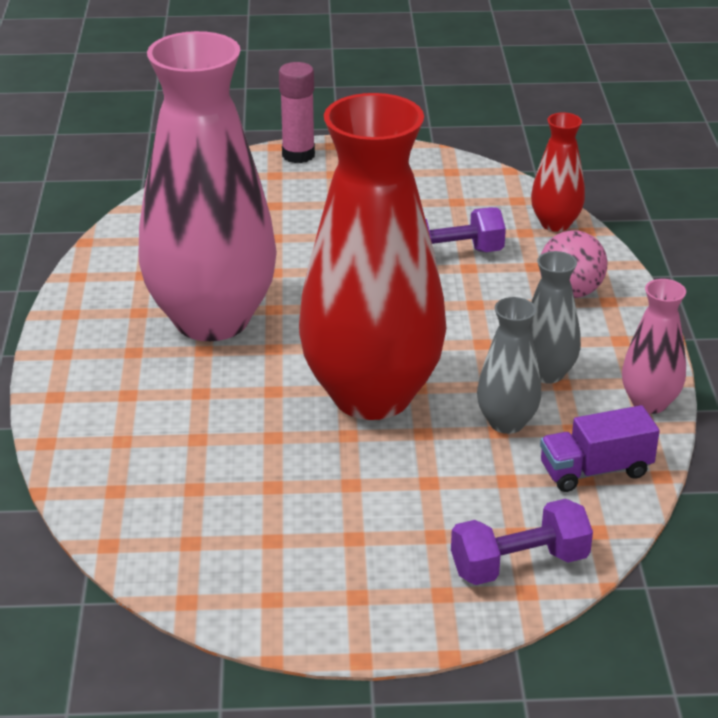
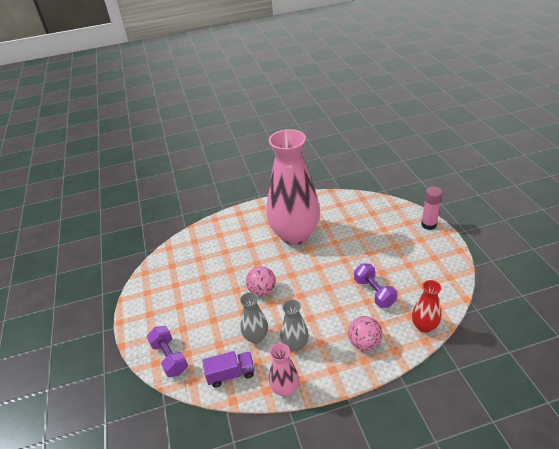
camera: 80 degrees right, 5 degrees up
(372, 395) = (262, 290): red vase -> pink ball
(595, 470) = (231, 374): purple truck -> purple truck turned 105 degrees clockwise

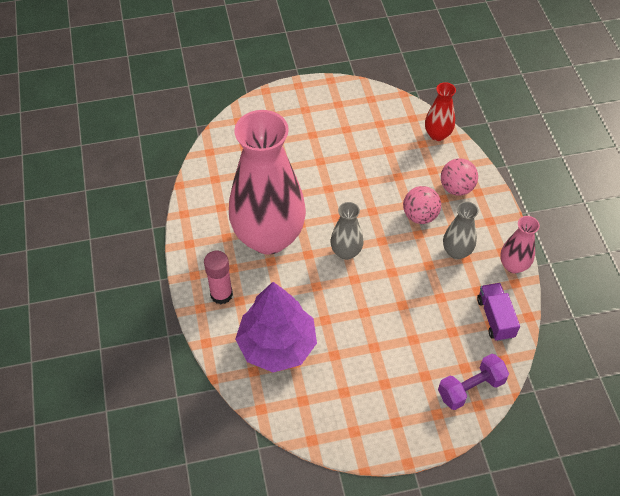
camera: 90 degrees left, 15 degrees up
(211, 249) = (277, 345): none -> purple tree
(256, 337) = (443, 291): grey vase -> grey vase (346, 252)
(262, 290) = (369, 281): pink ball -> pink ball (420, 216)
(374, 292) = (386, 168): purple dumbbell -> none
(428, 224) = (281, 96): pink glue stick -> pink glue stick (221, 294)

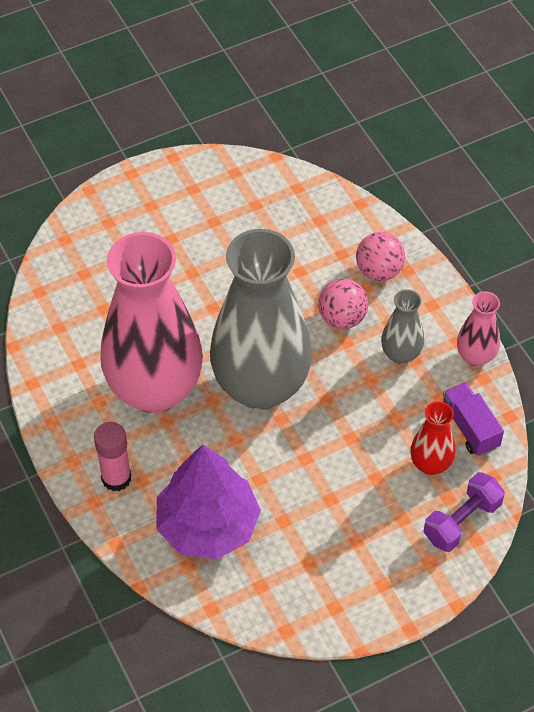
camera: 15 degrees left, 0 degrees up
(346, 252) = (261, 386): grey vase -> grey vase, size x2.30
(437, 134) = (336, 204): red vase -> red vase (430, 464)

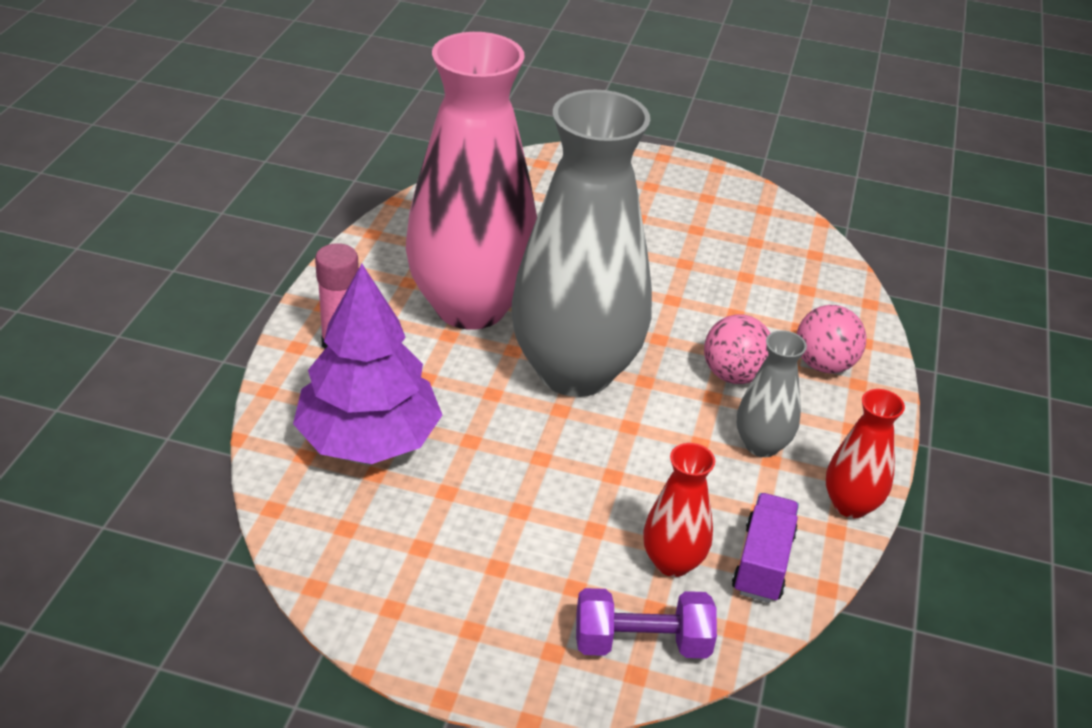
camera: 40 degrees right, 15 degrees down
(475, 356) = (850, 505): pink vase -> red vase

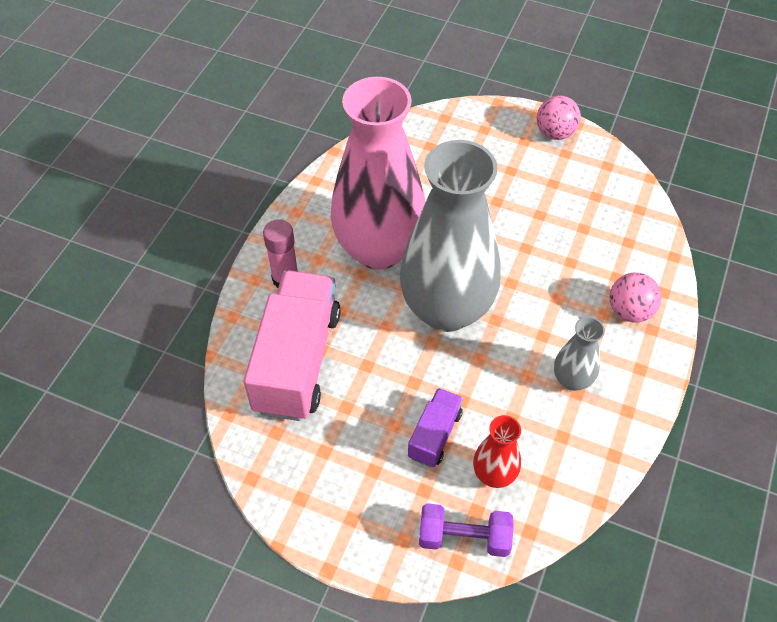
camera: 10 degrees right, 15 degrees up
(369, 439) = (297, 361): purple tree -> pink truck
(733, 375) = (561, 317): pink ball -> pink ball (555, 133)
(763, 563) = (557, 479): purple truck -> purple truck (435, 435)
(850, 505) = (628, 434): red vase -> none

